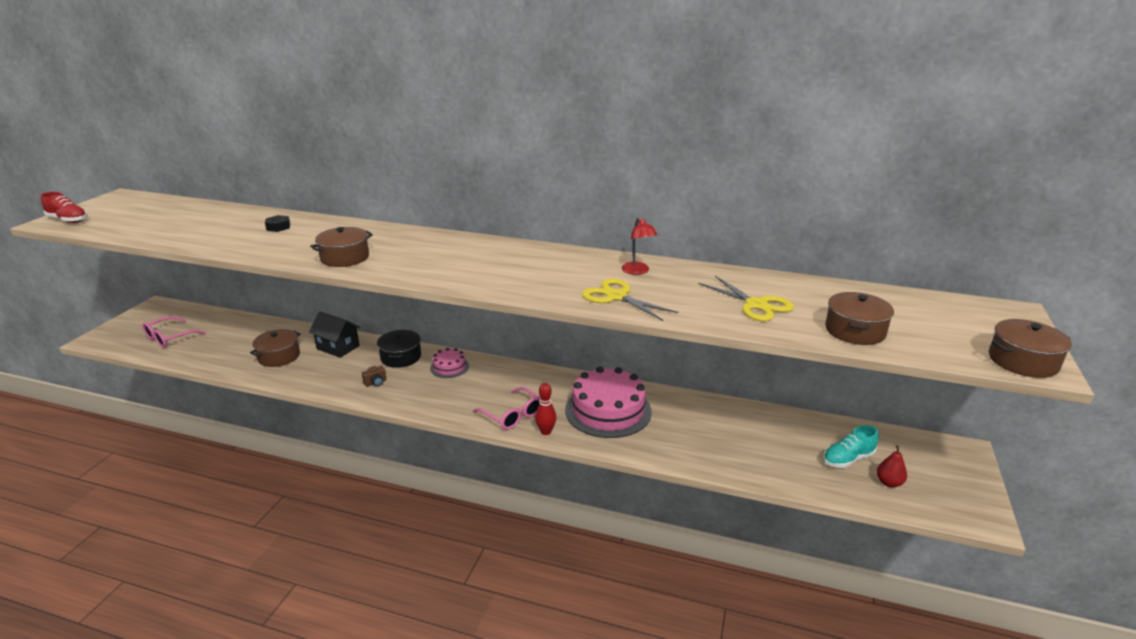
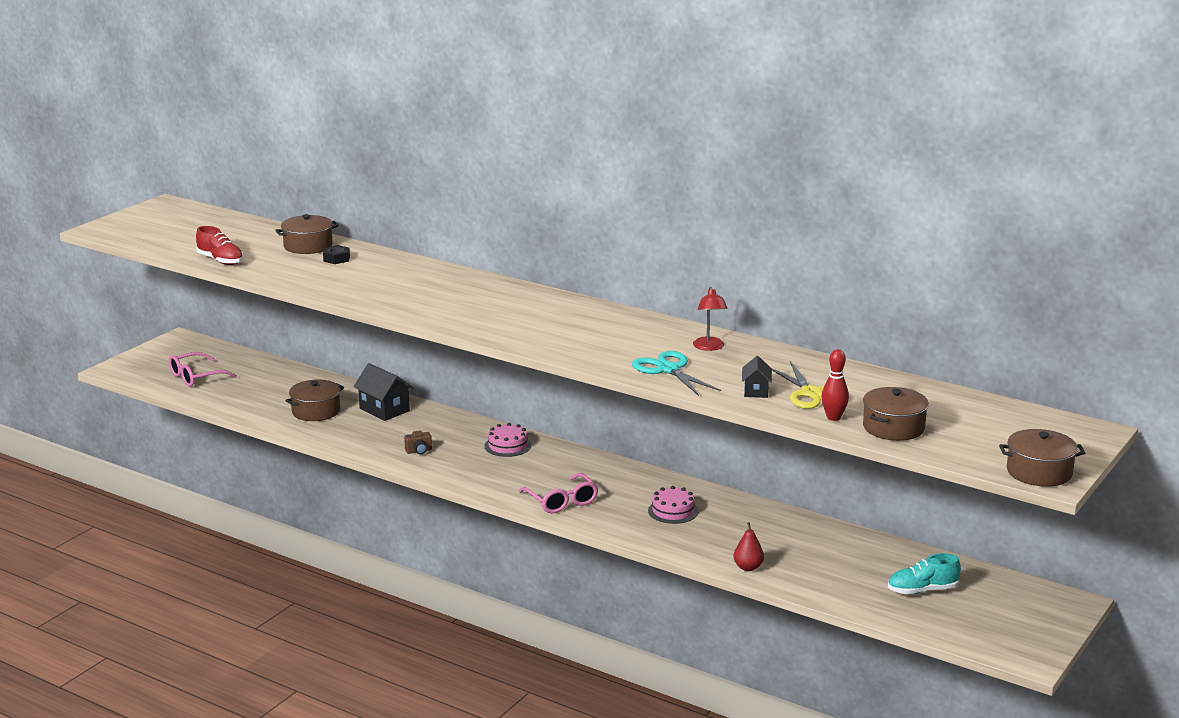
camera: 15 degrees right, 5 degrees down
(68, 220) = (116, 229): red shoe -> red shoe (220, 260)
(345, 258) = (401, 300): brown pot -> brown pot (308, 246)
(401, 357) = (454, 429): black pot -> none
(546, 431) = (592, 521): red bowling pin -> red bowling pin (833, 417)
(608, 410) = (673, 511): pink cake -> pink cake, size x0.49
(616, 297) = (668, 369): yellow scissors -> turquoise scissors
(707, 309) = (756, 391): none -> black house
(889, 483) = (951, 616): red pear -> red pear (748, 567)

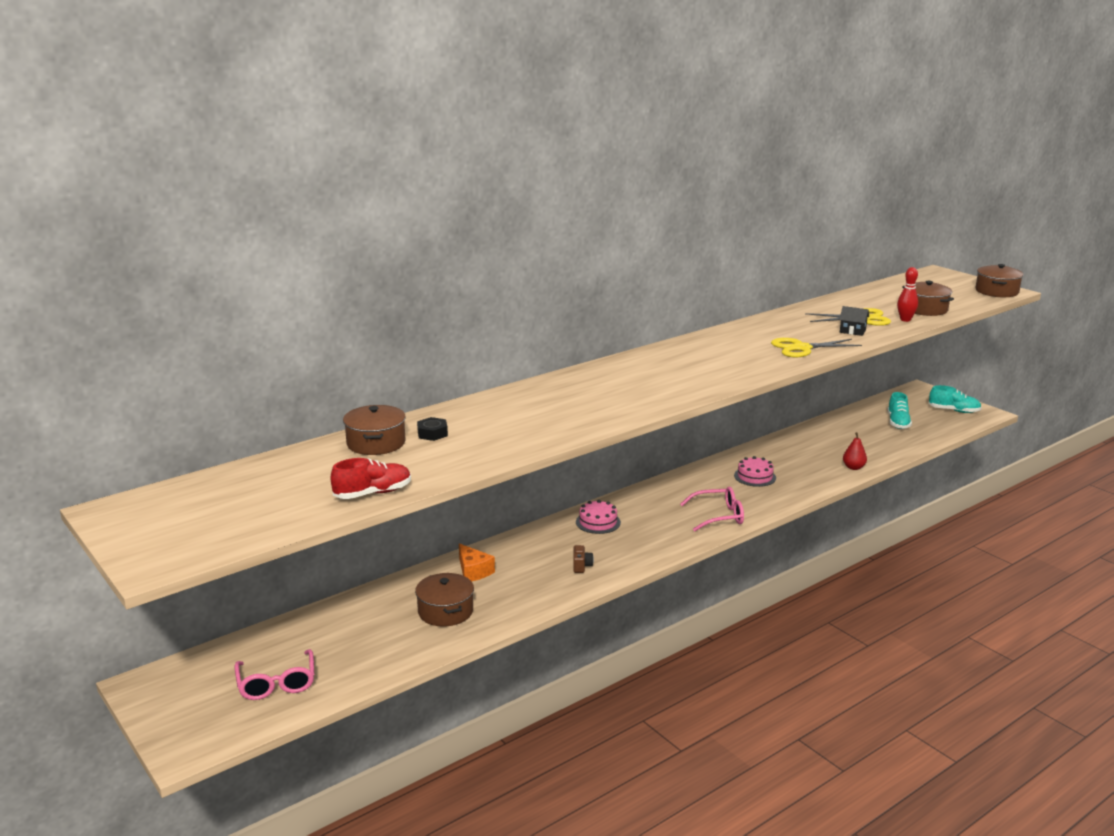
camera: 70 degrees left, 0 degrees up
(384, 410) = (473, 571): black house -> orange cheese
(668, 369) = (801, 348): turquoise scissors -> yellow scissors
(709, 347) = (762, 331): red lamp -> none
(1012, 631) = (954, 411): none -> turquoise shoe

